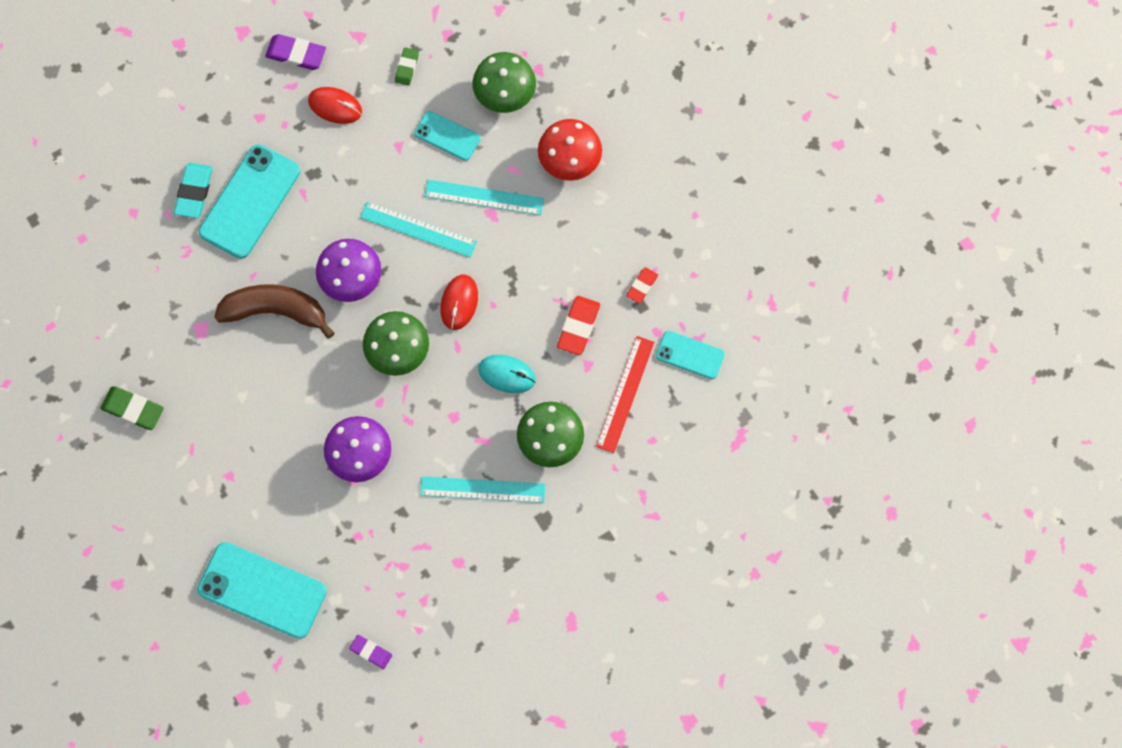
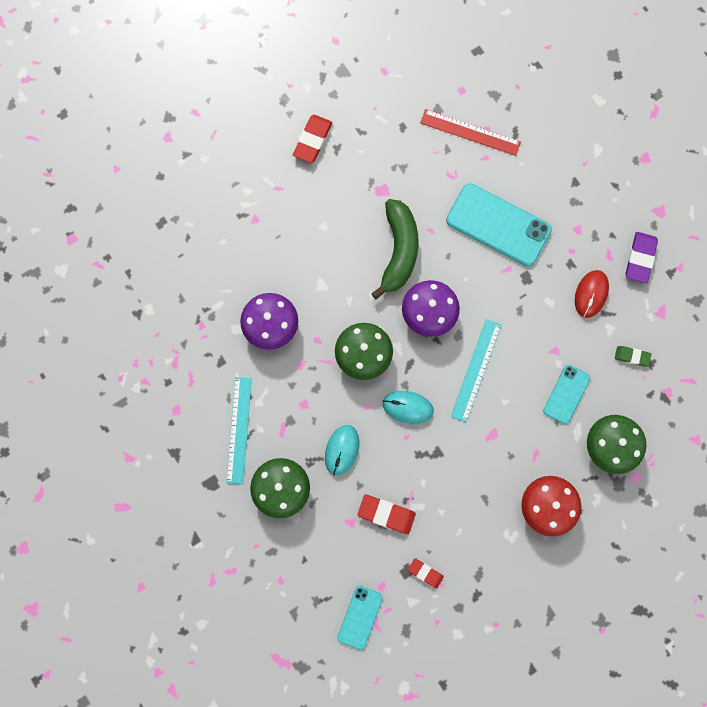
camera: 90 degrees right, 5 degrees up
(133, 409) = (312, 140): green eraser -> red eraser
(194, 192) = (505, 178): turquoise eraser -> none
(262, 590) = (158, 250): turquoise phone -> none
(275, 311) = (398, 251): brown banana -> green banana
(371, 652) = (104, 339): purple eraser -> none
(459, 303) = (408, 407): red mouse -> turquoise mouse
(484, 197) = (508, 428): turquoise ruler -> none
(625, 394) = (323, 556): red ruler -> red ruler (470, 132)

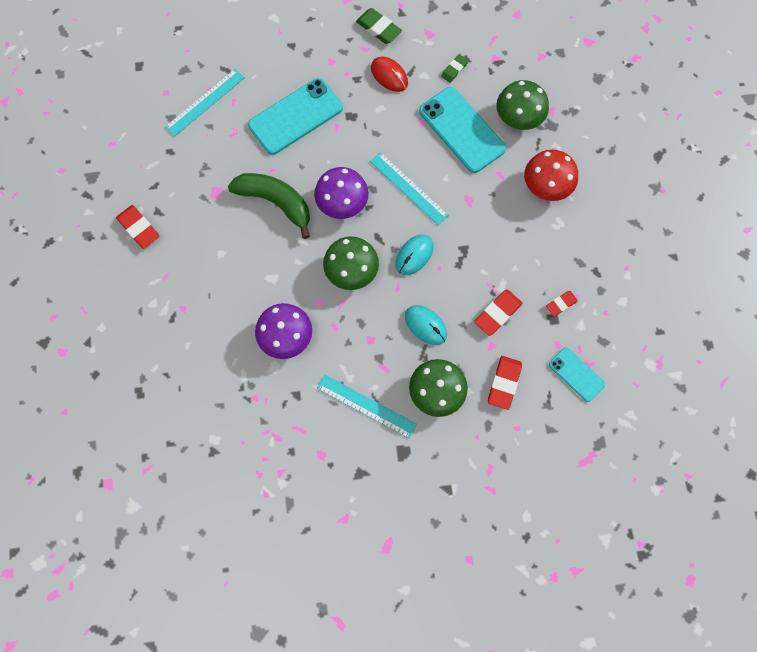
camera: 65 degrees left, 5 degrees down
(319, 550) = (504, 383): none -> red eraser
(470, 132) = (205, 102): red ruler -> turquoise ruler
(566, 394) = (461, 130): turquoise phone -> turquoise phone, size x1.81
(640, 258) = (378, 28): purple eraser -> green eraser

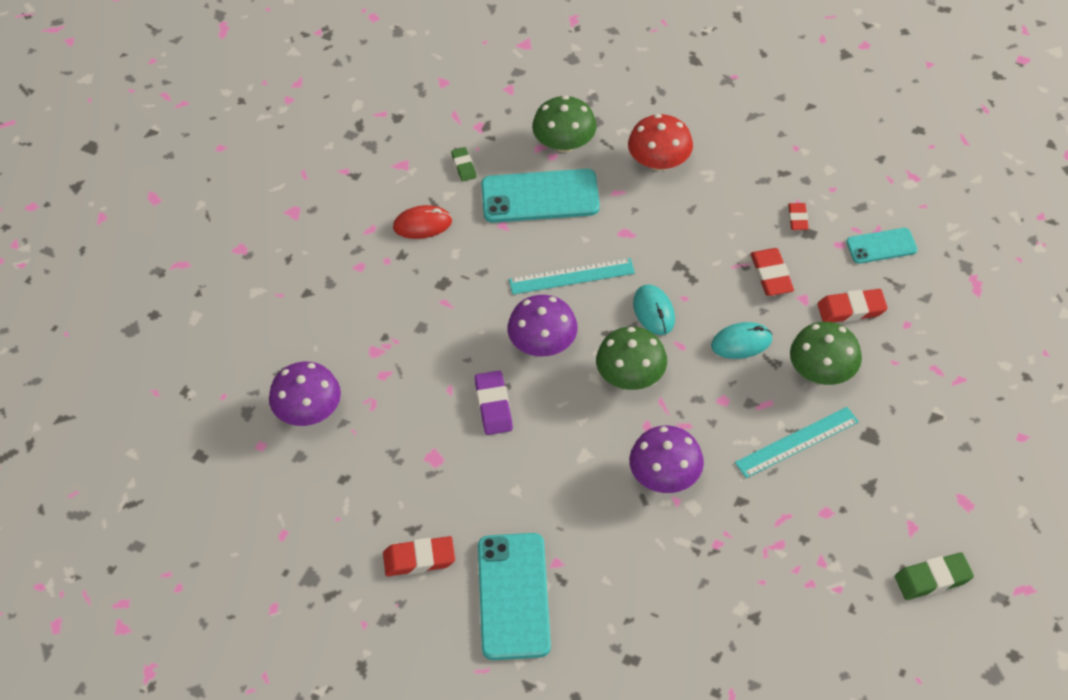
camera: 55 degrees left, 20 degrees down
(205, 102) = (308, 411): turquoise ruler -> purple mushroom
(276, 202) = (493, 405): green banana -> purple eraser
(295, 116) = (401, 334): turquoise phone -> turquoise phone (513, 596)
(378, 28) = (356, 204): green eraser -> green eraser (932, 579)
(504, 383) = (851, 309): red eraser -> red eraser turned 60 degrees counterclockwise

